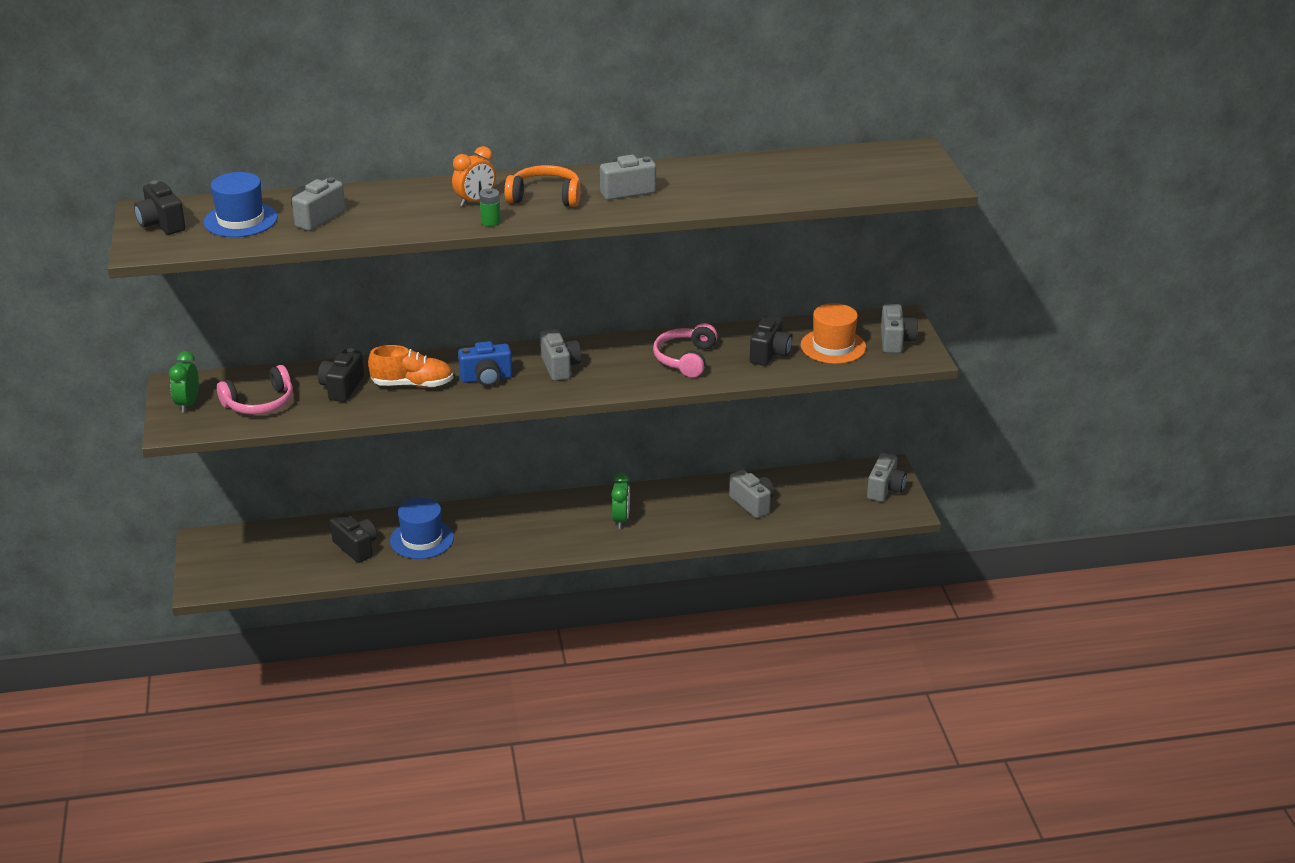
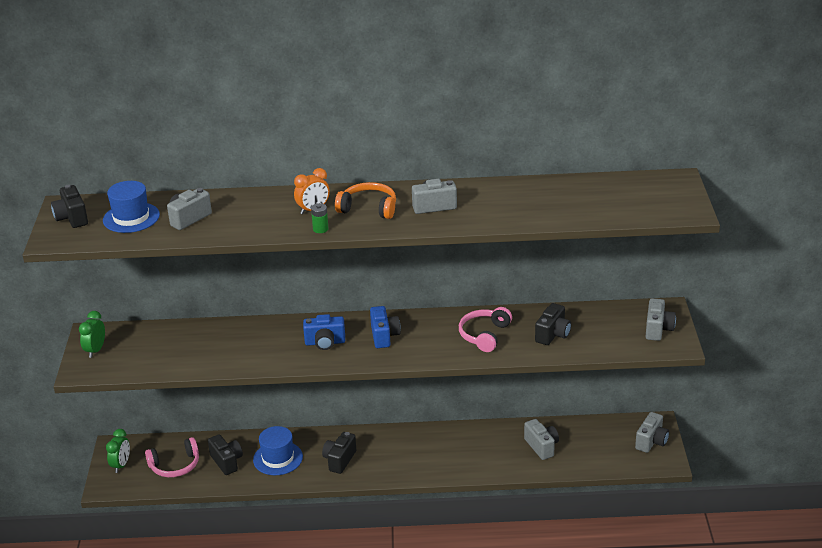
camera: 10 degrees right, 0 degrees up
(260, 403) = (149, 353): pink headphones -> pink headphones (175, 465)
(342, 388) = (213, 344): black camera -> black camera (339, 460)
(412, 384) = (267, 344): orange shoe -> none
(560, 367) = (384, 336): grey camera -> blue camera
(621, 520) = (434, 453): green clock -> green clock (121, 465)
(833, 346) = (606, 331): orange hat -> none

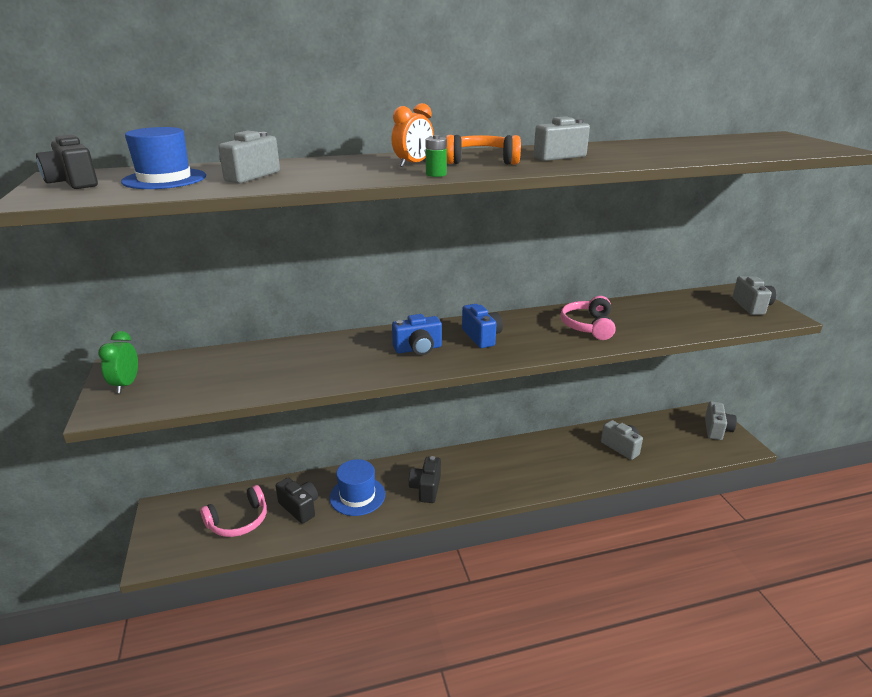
camera: 15 degrees left, 5 degrees down
(121, 465) = (171, 530): green clock -> none
(553, 334) = (657, 319): black camera -> none

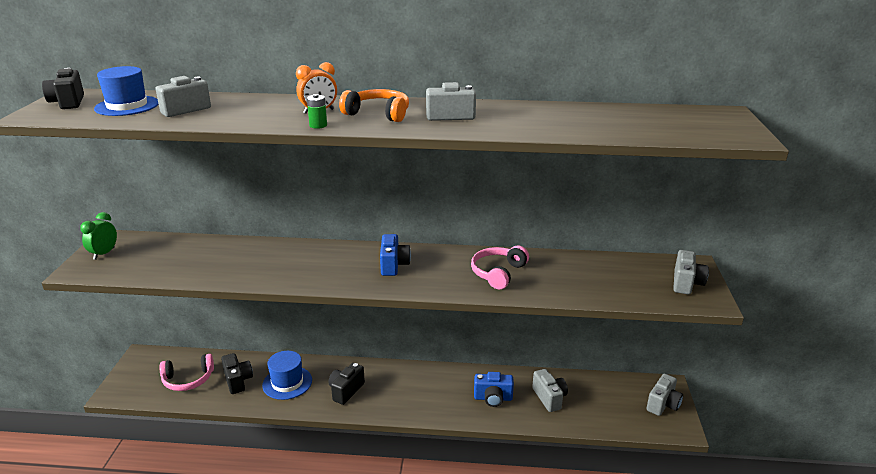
camera: 20 degrees right, 0 degrees up
(418, 349) = (331, 266): blue camera -> blue camera (493, 398)

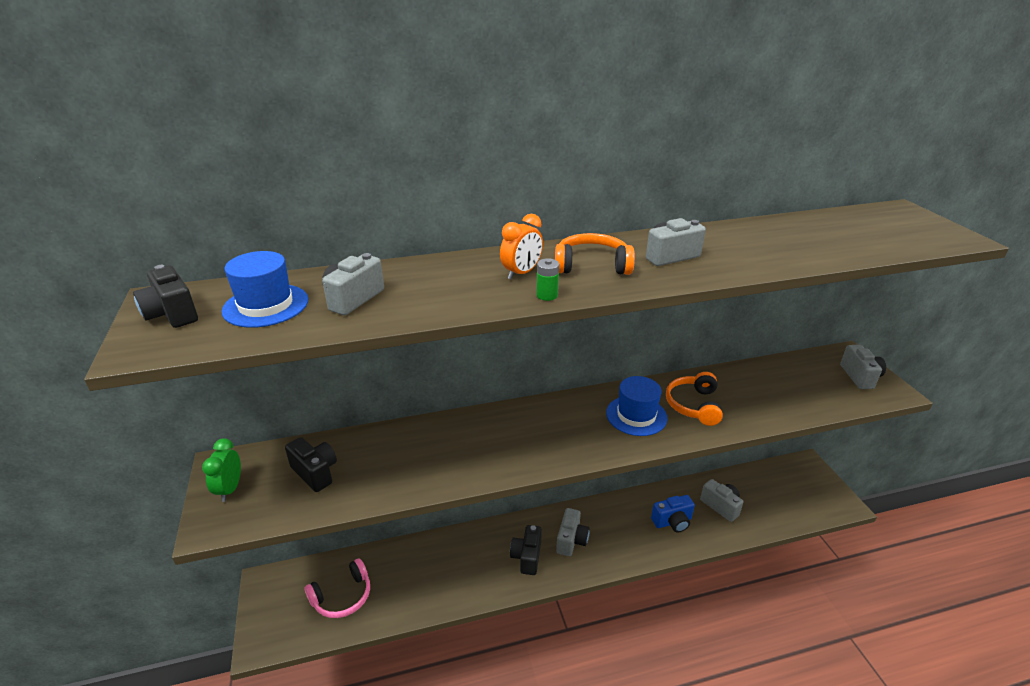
camera: 20 degrees left, 5 degrees up
(238, 381) = (402, 580): black camera -> black camera (315, 472)
(287, 382) = (459, 566): blue hat -> blue hat (636, 415)
(393, 265) = (586, 421): blue camera -> none
(498, 273) = (693, 405): pink headphones -> orange headphones
(663, 404) = (816, 484): grey camera -> grey camera (571, 540)

